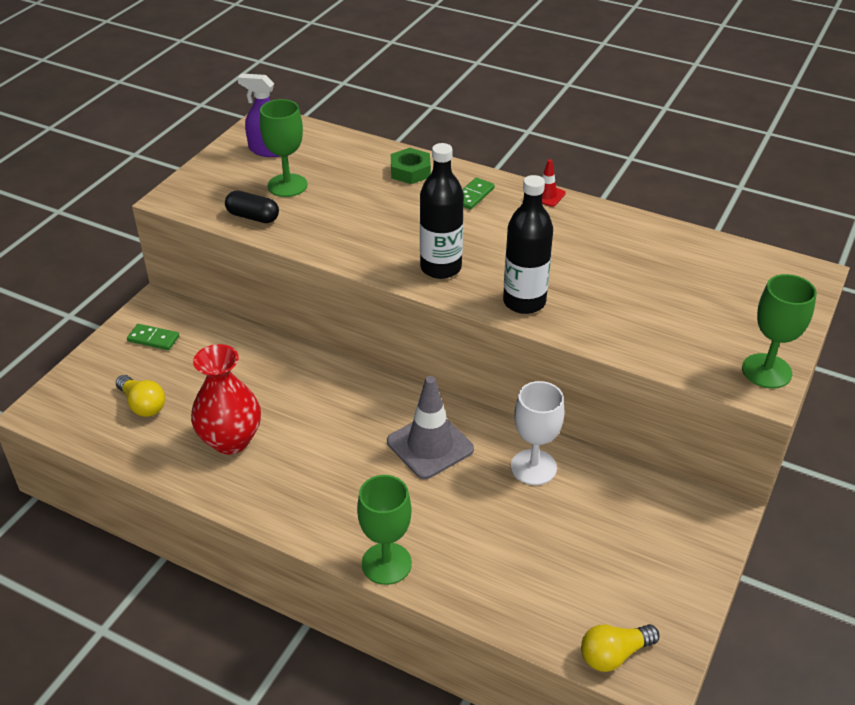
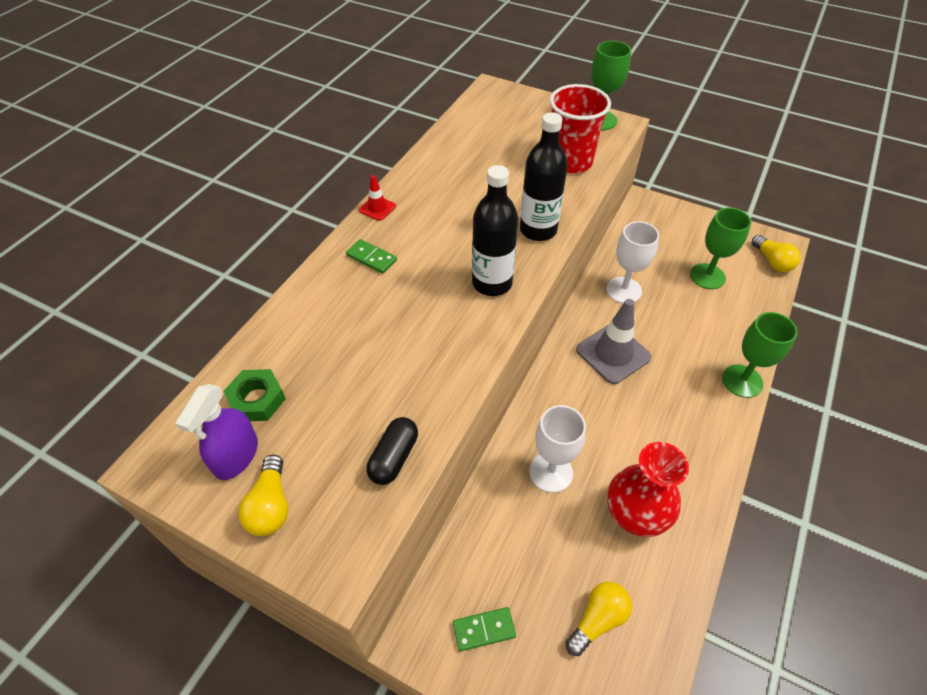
camera: 90 degrees left, 10 degrees up
(153, 339) = (484, 630): green domino -> green domino turned 60 degrees clockwise
(225, 168) = (271, 506): none -> yellow light bulb
(285, 385) = (551, 472): none -> white goblet
(287, 185) = (327, 425): green goblet -> green goblet (707, 276)
(410, 171) = (317, 307): green nut -> green nut (257, 399)
(659, 335) = (570, 162): none -> red cup

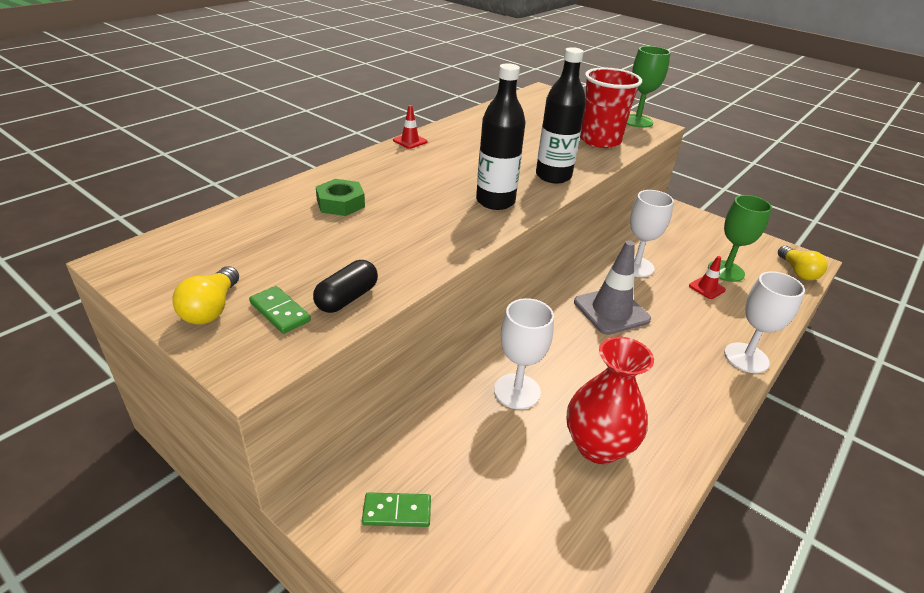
camera: 10 degrees right, 15 degrees down
(236, 456) = (199, 269): purple spray bottle -> none
(257, 399) = (239, 237): green nut -> green nut (340, 203)
(371, 258) = (390, 169): green domino -> green domino (280, 312)
(597, 619) = (527, 532): yellow light bulb -> none
(694, 303) = (707, 288): none -> red traffic cone
(742, 381) = (746, 358): green goblet -> white goblet

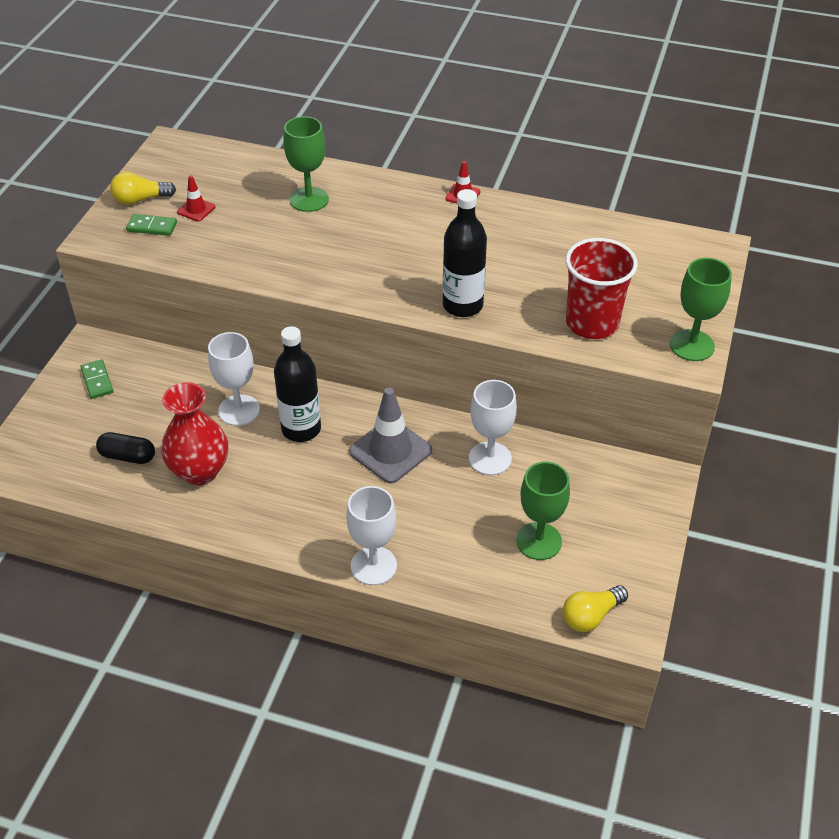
camera: 70 degrees right, 10 degrees up
(280, 312) = (152, 227): green domino -> green domino turned 75 degrees clockwise
(340, 203) = (309, 199): green nut -> green goblet
(347, 298) = (182, 249): black capsule -> black capsule (127, 456)
(495, 201) = (377, 280): black bottle -> black bottle (301, 429)
(707, 288) = (487, 525): red traffic cone -> red traffic cone (196, 209)

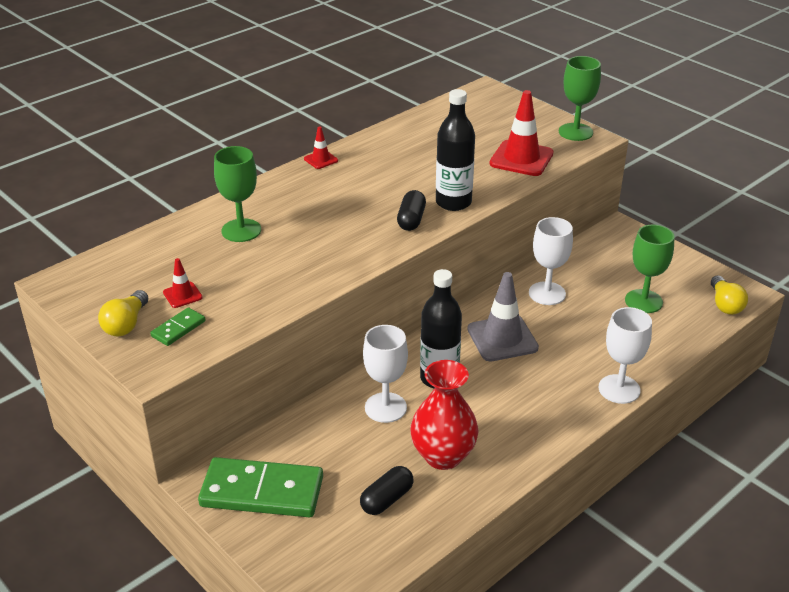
camera: 60 degrees left, 10 degrees down
(97, 381) = (262, 492): green domino -> green domino, size x2.18
(408, 290) = (411, 220): none -> black capsule
(592, 323) = (521, 158): red cup -> red traffic cone

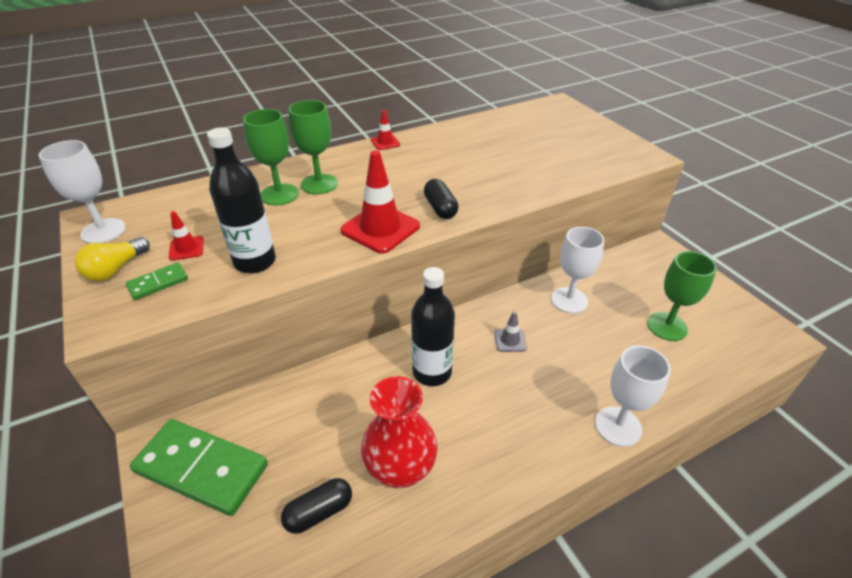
camera: 15 degrees right, 5 degrees up
(385, 407) = (366, 395): white goblet -> white goblet (103, 231)
(411, 220) = (440, 208): black capsule -> black capsule turned 45 degrees counterclockwise
(453, 202) = (488, 197): black bottle -> black bottle (255, 262)
(502, 338) = (510, 340): grey traffic cone -> grey traffic cone, size x0.50
(521, 158) = (571, 165): red traffic cone -> red traffic cone (380, 228)
(575, 132) = (632, 148): green goblet -> green goblet (319, 184)
(725, 304) = (756, 346): yellow light bulb -> none

